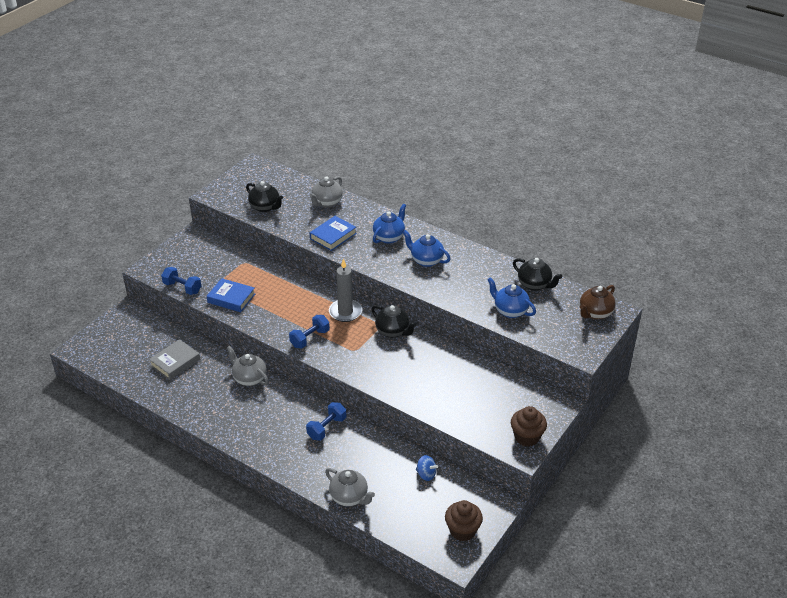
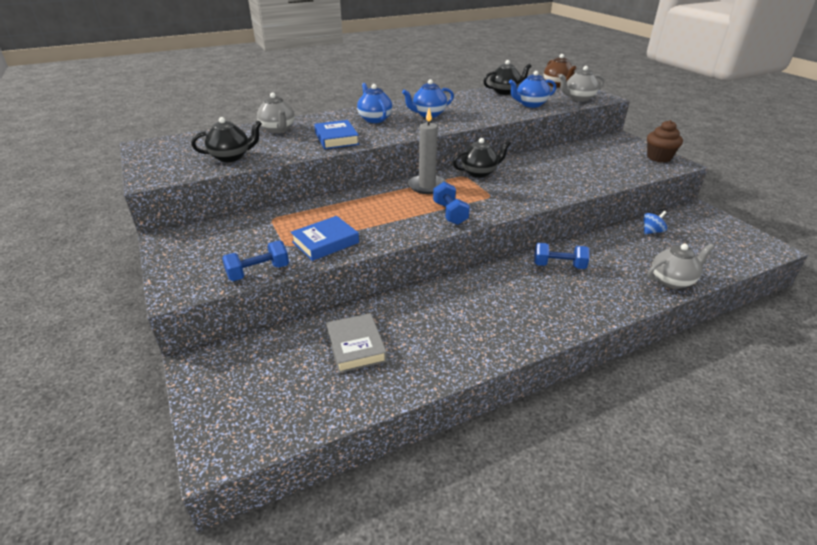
camera: 60 degrees left, 5 degrees down
(249, 378) = (440, 294): grey teapot -> grey teapot (578, 99)
(327, 428) = (559, 266): blue dumbbell -> blue dumbbell turned 60 degrees counterclockwise
(462, 530) = (732, 234): brown cupcake -> none

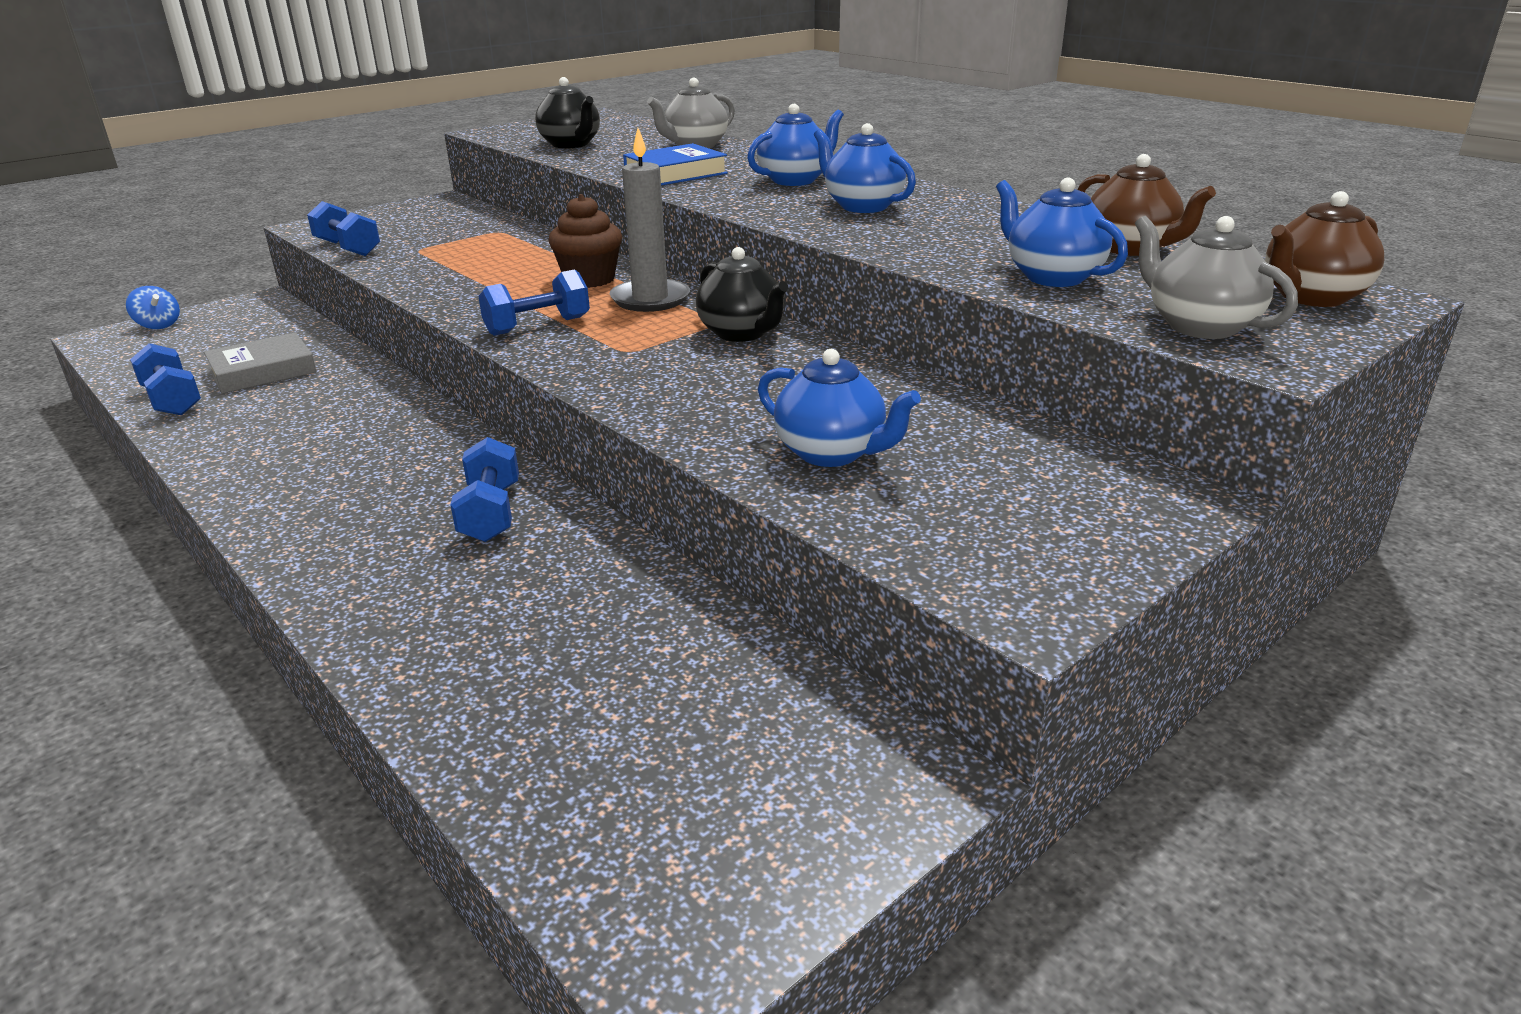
camera: 75 degrees right, 5 degrees down
(325, 242) = (427, 265): blue book -> none
(387, 385) = (172, 400): none -> blue dumbbell
(505, 92) = (1131, 248): black teapot -> brown teapot
(591, 172) = (832, 453): none -> blue teapot
(652, 231) = (701, 655): blue spinning top -> blue spinning top (158, 325)
(659, 158) = (1051, 569): brown cupcake -> brown cupcake (589, 279)
(672, 281) = (431, 677): grey teapot -> none

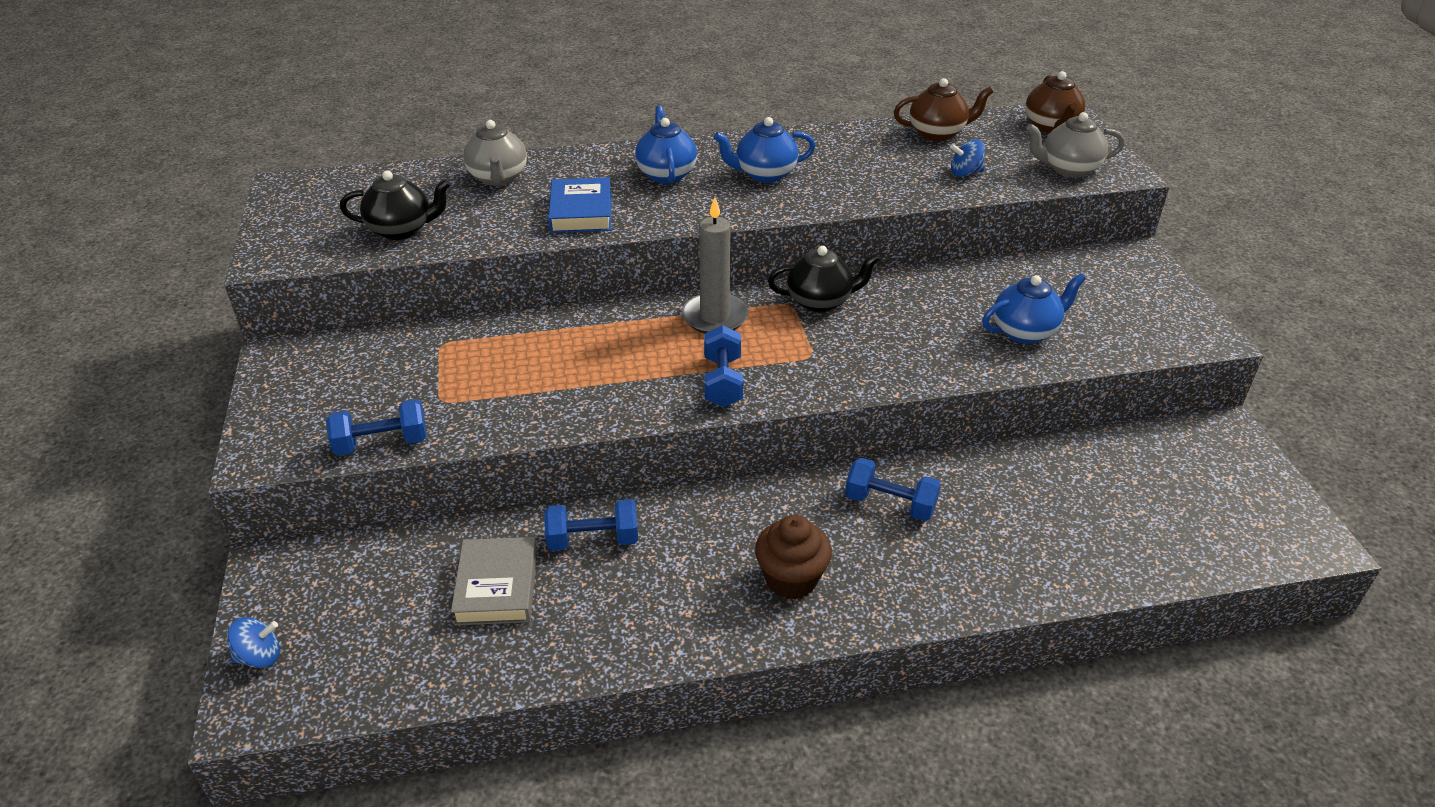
camera: 60 degrees left, 10 degrees up
(172, 400) = (513, 660): blue dumbbell -> blue dumbbell (593, 540)
(589, 279) = (638, 331): brown cupcake -> brown cupcake (791, 579)
(1052, 277) = (965, 173): blue teapot -> blue spinning top

